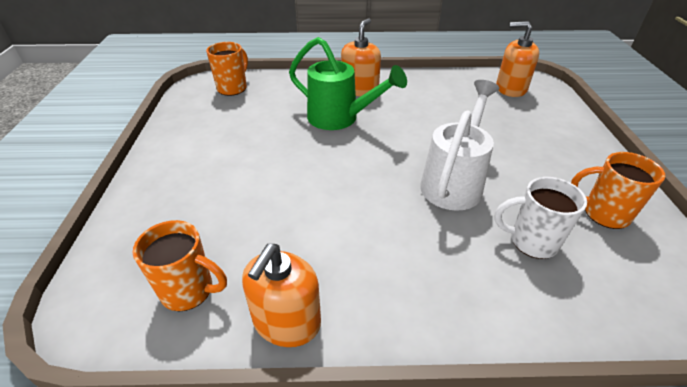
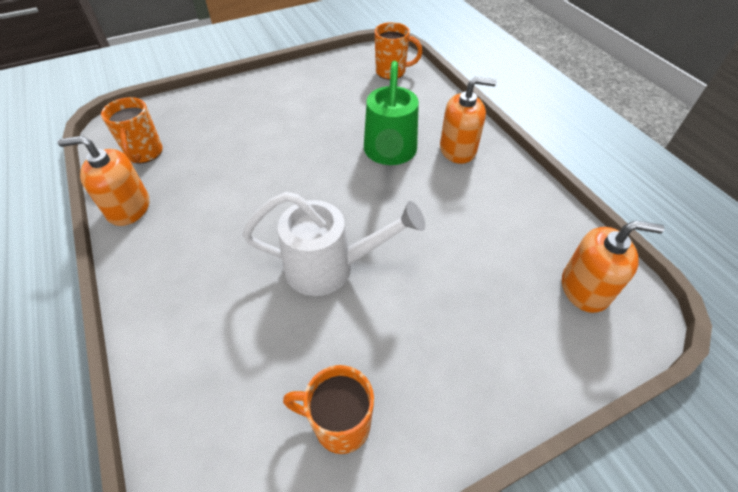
camera: 65 degrees right, 10 degrees up
(510, 88) = (584, 288): orange soap dispenser -> orange soap dispenser turned 105 degrees clockwise
(531, 242) = (262, 350): white mug -> none
(604, 214) = (340, 424): orange mug -> orange mug turned 75 degrees counterclockwise

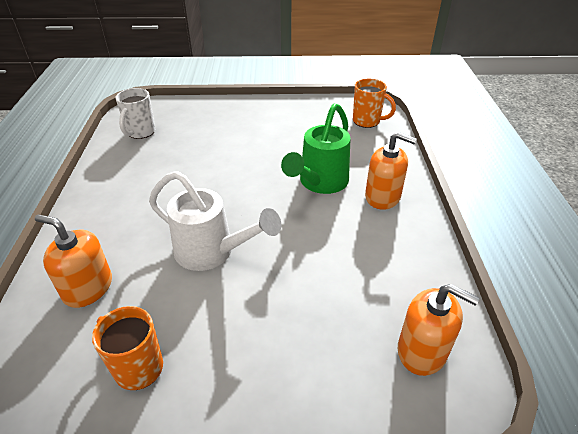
camera: 25 degrees right, 10 degrees down
(128, 208) = (105, 165): orange soap dispenser -> orange soap dispenser (88, 288)
(144, 153) = (140, 132): orange mug -> white mug

